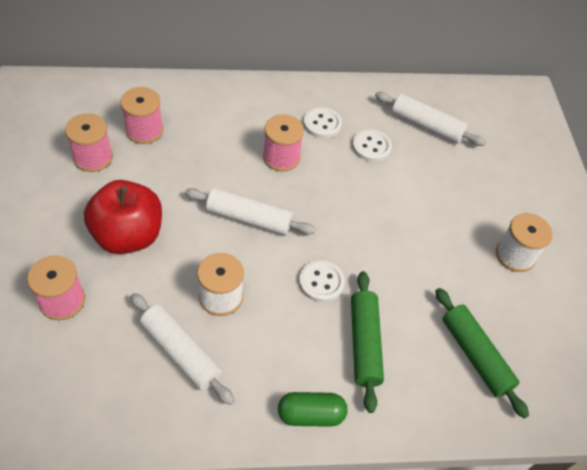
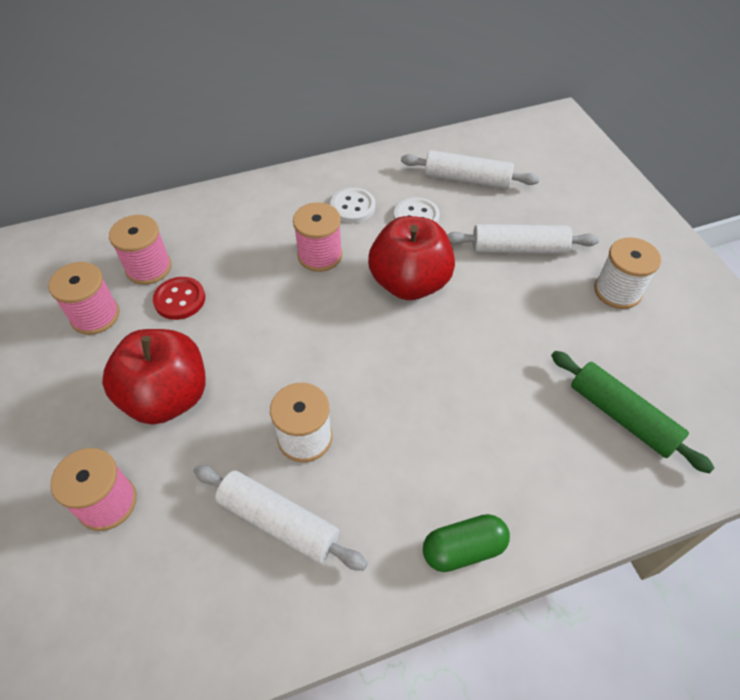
camera: 10 degrees left, 0 degrees up
(160, 162) = (180, 299): none -> red button
(249, 218) = (307, 335): white rolling pin -> white rolling pin (519, 249)
(321, 282) = (417, 384): white button -> none
(345, 200) = (410, 283): none -> red apple
(364, 344) = (493, 442): green rolling pin -> none

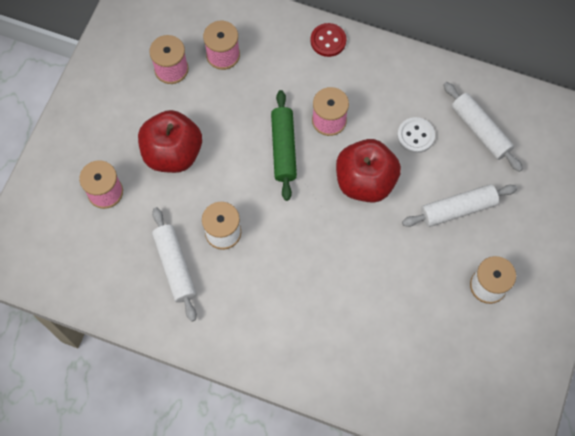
camera: 40 degrees right, 15 degrees up
(180, 299) = (224, 92): red button -> red button (328, 41)
(353, 207) = (382, 97): white button -> none
(463, 549) = (249, 351): green capsule -> none
(519, 249) = (458, 209): white rolling pin -> white rolling pin turned 60 degrees counterclockwise
(622, 417) = (401, 357): green rolling pin -> green rolling pin (283, 148)

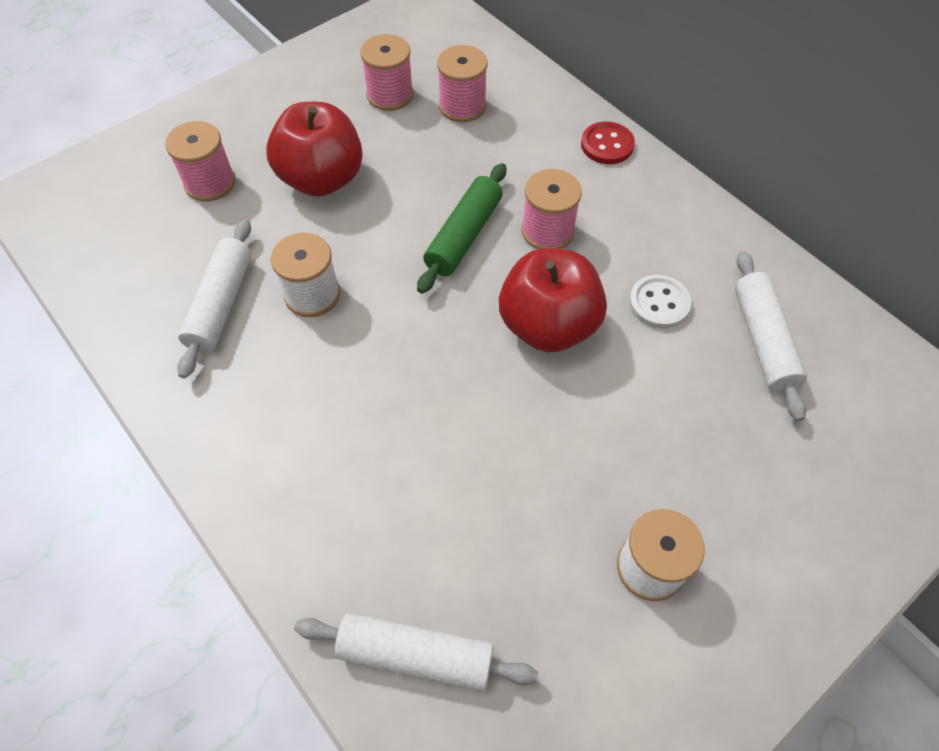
camera: 30 degrees right, 10 degrees down
(458, 209) = (666, 429): white rolling pin -> white rolling pin (416, 655)

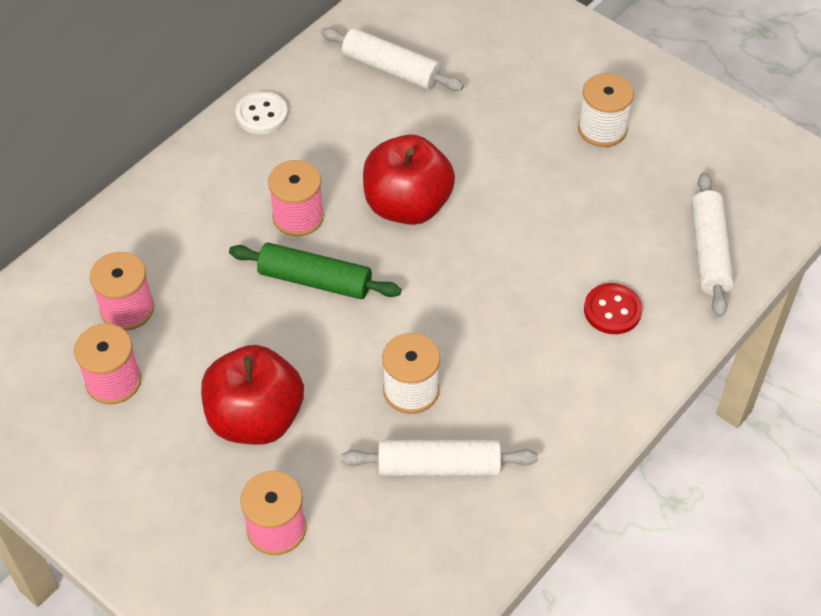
camera: 100 degrees left, 5 degrees down
(607, 145) = (176, 180): red button -> red button (612, 310)
(659, 303) = (367, 133): white button -> white button (261, 114)
(763, 340) = (391, 69): white rolling pin -> white rolling pin turned 45 degrees clockwise

